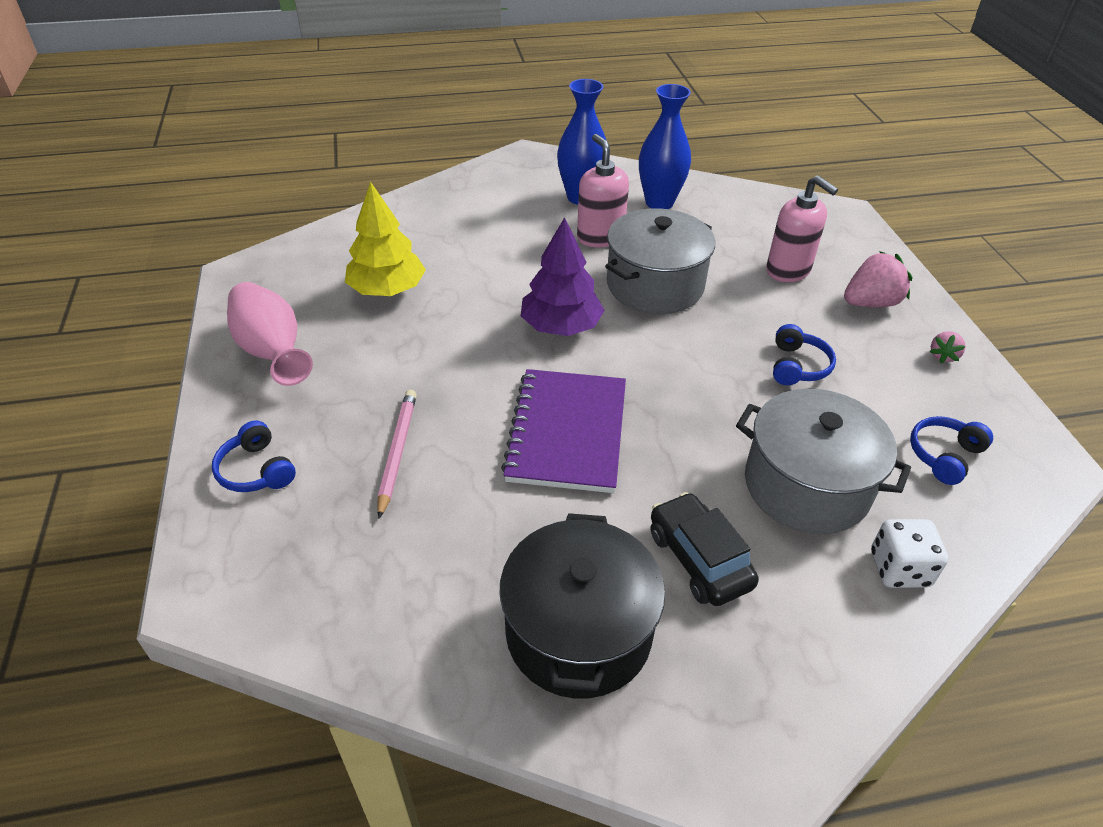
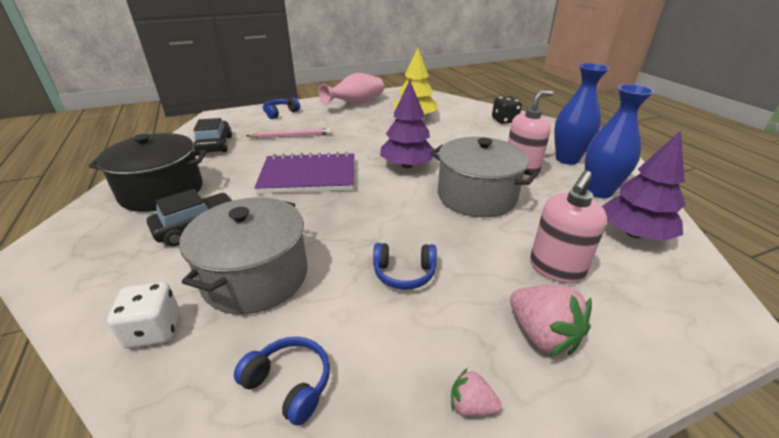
camera: 80 degrees right, 10 degrees down
(392, 574) = (215, 145): none -> black car
(442, 208) = (504, 120): none -> black dice
(737, 211) = (634, 233): none -> purple tree

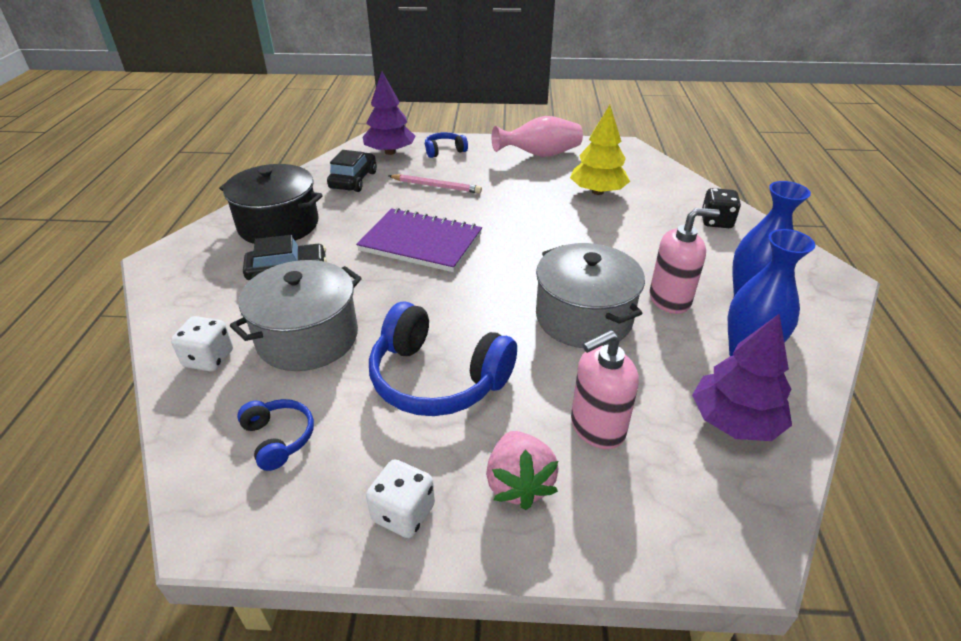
camera: 25 degrees right, 5 degrees up
(404, 273) = (437, 378): blue headphones -> blue headphones, size x2.00
(407, 165) = (535, 257): purple tree -> purple tree (390, 152)
(471, 406) = (403, 513): pink strawberry -> white dice

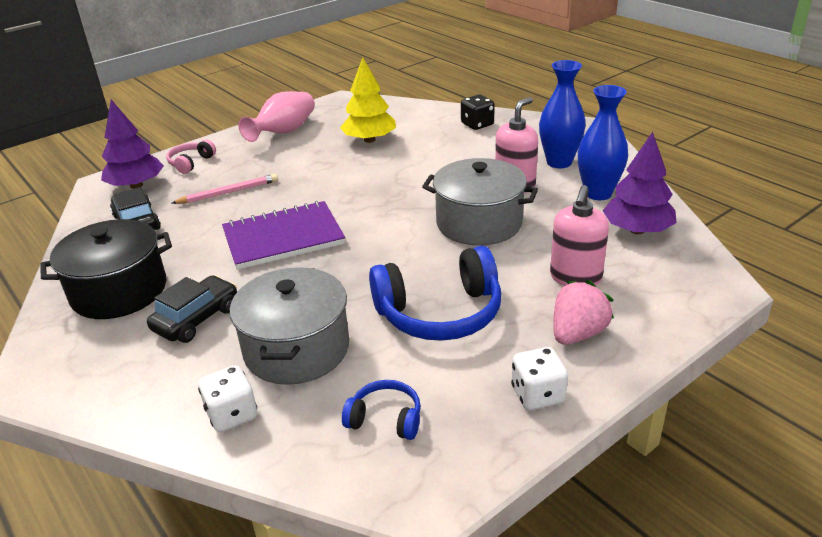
camera: 40 degrees left, 5 degrees down
(444, 151) = (191, 163): blue headphones -> pink headphones
(519, 484) = (577, 333): pink strawberry -> pink strawberry turned 90 degrees counterclockwise

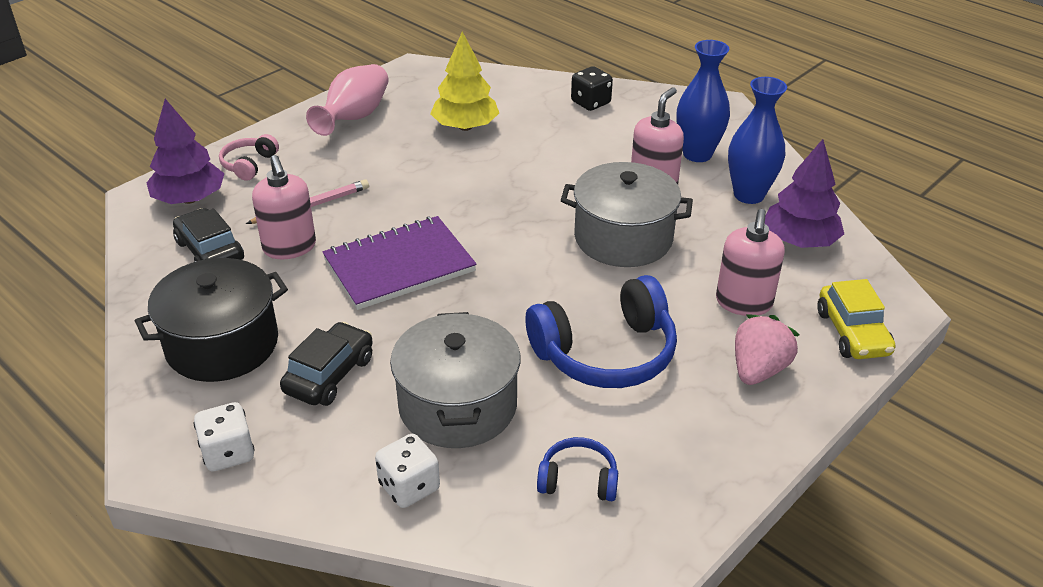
camera: 10 degrees left, 5 degrees up
(200, 222) = (289, 247): none -> pink soap dispenser
(537, 395) = (730, 442): white dice -> white dice (228, 453)
(673, 306) = (852, 333): none -> yellow car

